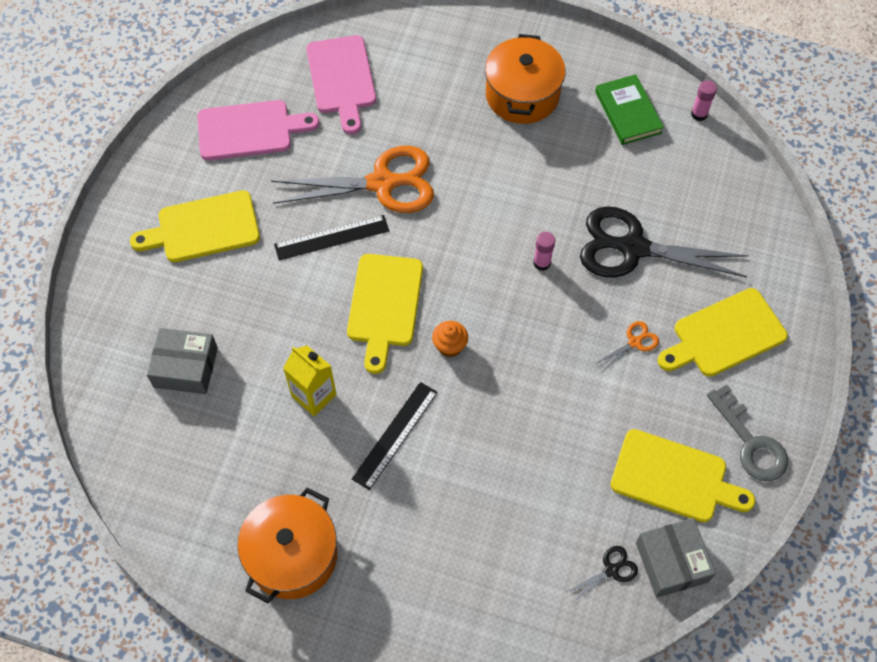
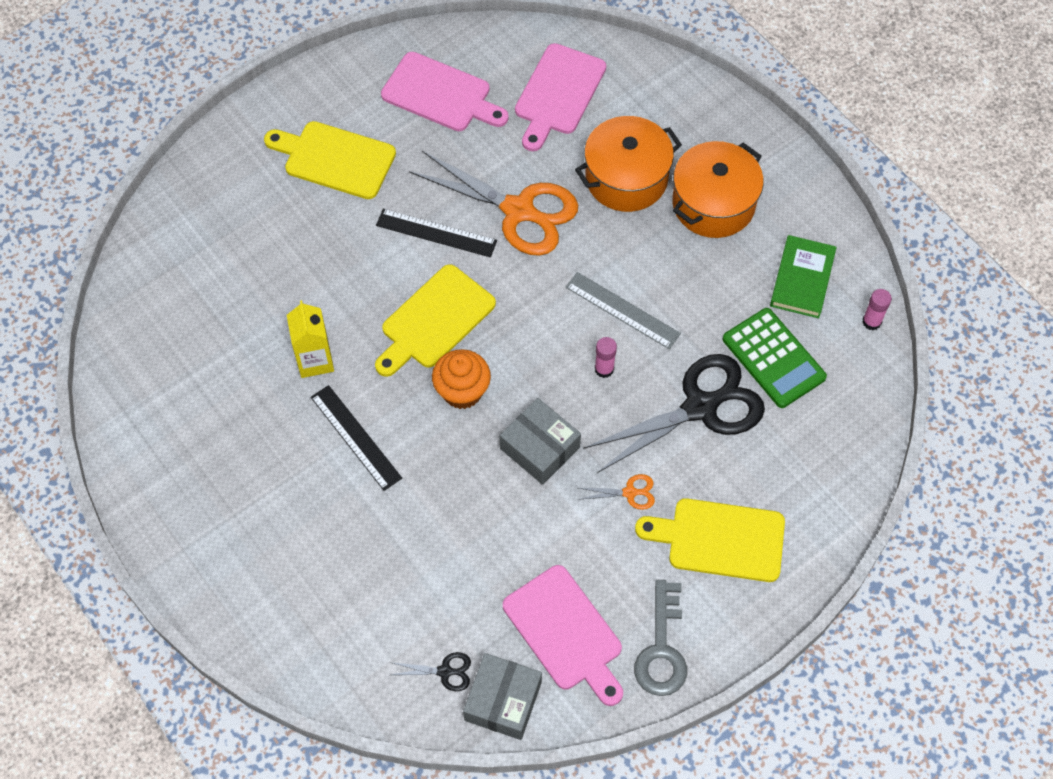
camera: 35 degrees right, 0 degrees up
(186, 367) = (230, 270): grey box -> grey box (540, 448)
(292, 555) = (196, 481): orange pot -> orange pot (626, 178)
(395, 435) = (355, 437): black ruler -> black ruler turned 75 degrees clockwise
(450, 346) = (462, 391): orange cupcake -> orange cupcake, size x1.52
(520, 211) = (622, 310): none -> grey ruler
(633, 248) = (700, 407): black scissors -> black scissors turned 105 degrees clockwise
(654, 180) = (774, 358): none -> green calculator
(674, 478) = (566, 632): yellow cutting board -> pink cutting board

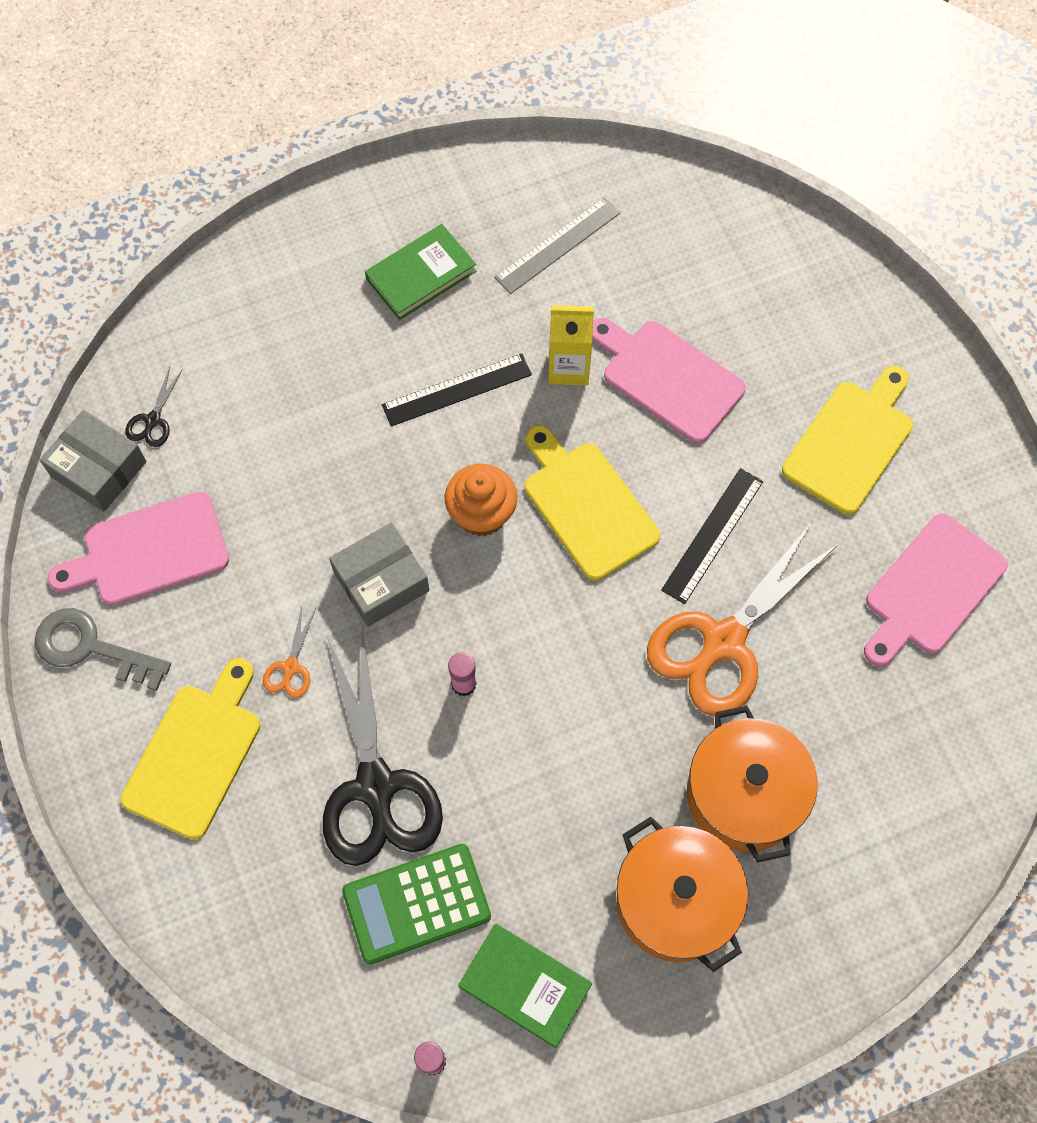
camera: 105 degrees right, 5 degrees up
(250, 494) = (421, 275): none -> green book
(558, 94) = (904, 742): pink cutting board -> pink cutting board (667, 378)
(622, 310) = (541, 730): grey ruler -> grey ruler (557, 245)

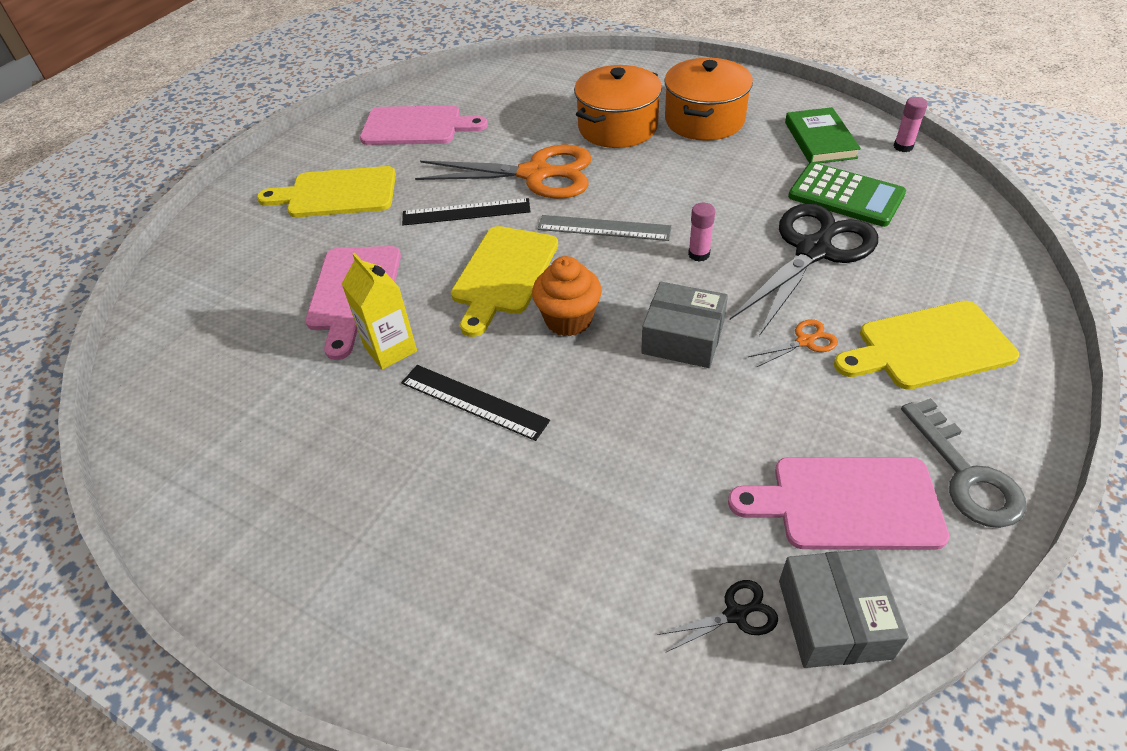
camera: 125 degrees left, 20 degrees down
(148, 551) = (847, 503): pink cutting board -> pink cutting board turned 150 degrees clockwise
(421, 275) = (369, 508): green book -> none
(557, 245) = (261, 429): grey ruler -> grey ruler (604, 228)

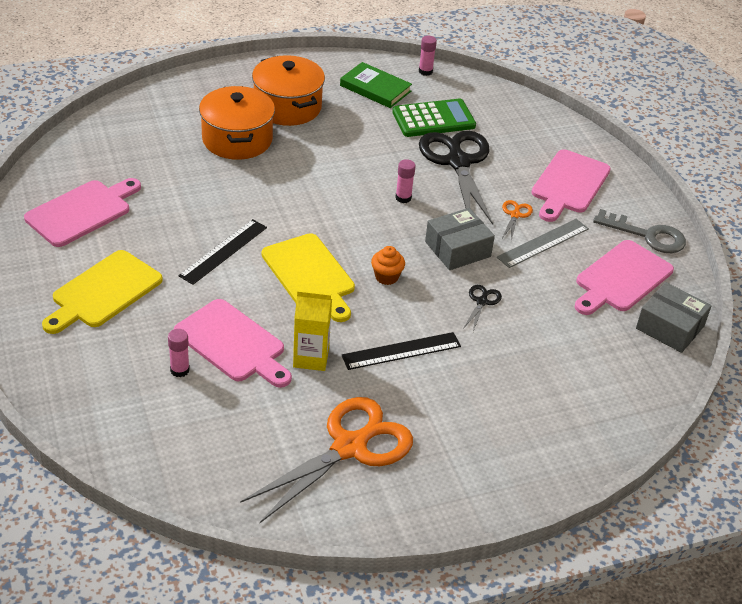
camera: 55 degrees left, 5 degrees down
(286, 288) = (180, 370): none -> pink glue stick
(535, 174) = (231, 201): orange scissors -> orange scissors (350, 447)
(568, 320) = (386, 277): orange cupcake -> orange cupcake, size x0.66
(604, 228) = (328, 212): grey ruler -> grey ruler (543, 243)
(735, 614) = (637, 353): black scissors -> black scissors (482, 302)
(928, 347) = (569, 184): yellow cutting board -> pink cutting board

